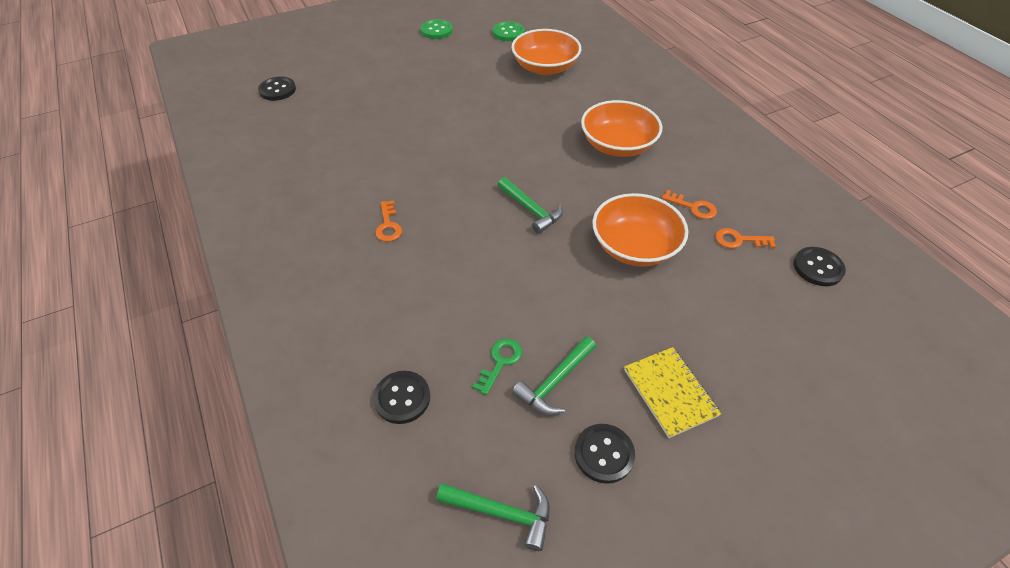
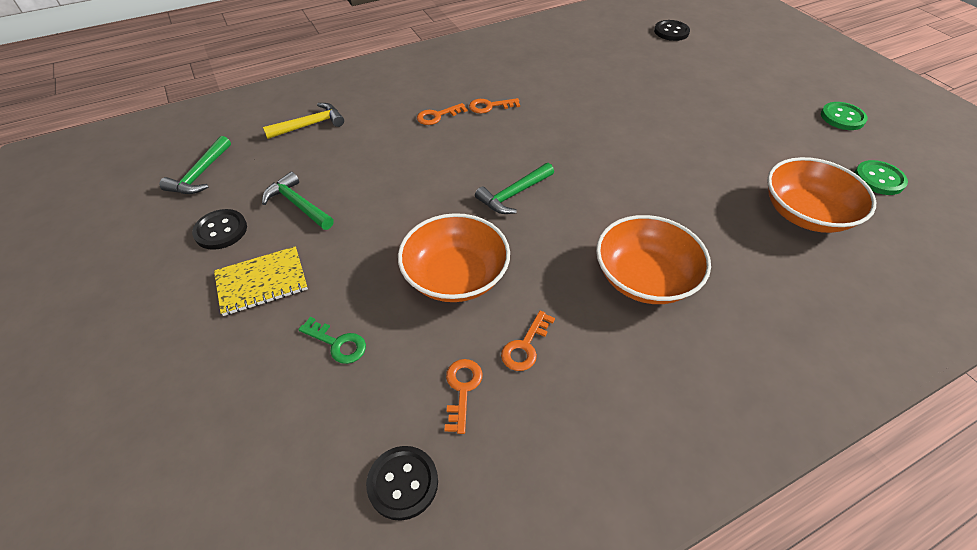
camera: 90 degrees right, 0 degrees up
(400, 269) = (437, 116): none -> orange key
(402, 398) = (310, 125): black button -> yellow hammer
(500, 362) = (327, 173): green key -> green key (337, 343)

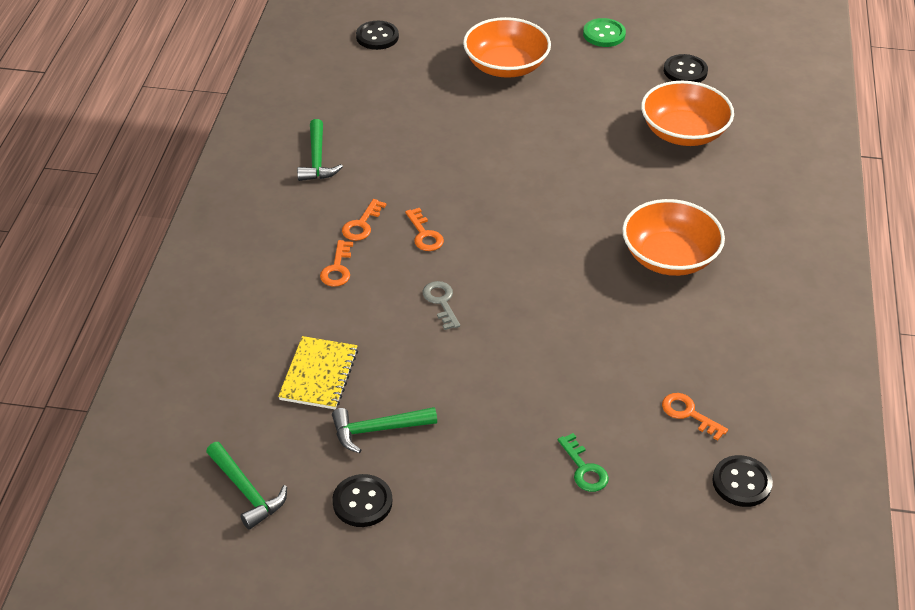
camera: 55 degrees left, 5 degrees down
(262, 282) = (466, 494): yellow notebook -> yellow notebook (319, 374)
(310, 125) = (247, 371): yellow hammer -> none
(337, 343) = (584, 469): green key -> green key turned 90 degrees clockwise
(453, 175) = (441, 302): none -> grey key
(455, 276) = (572, 363): orange bowl -> orange bowl (506, 66)
(514, 194) = (507, 277): green hammer -> green hammer (317, 159)
(525, 346) = (678, 359): orange key -> orange key (424, 234)
(879, 179) = (685, 71): green button -> black button

